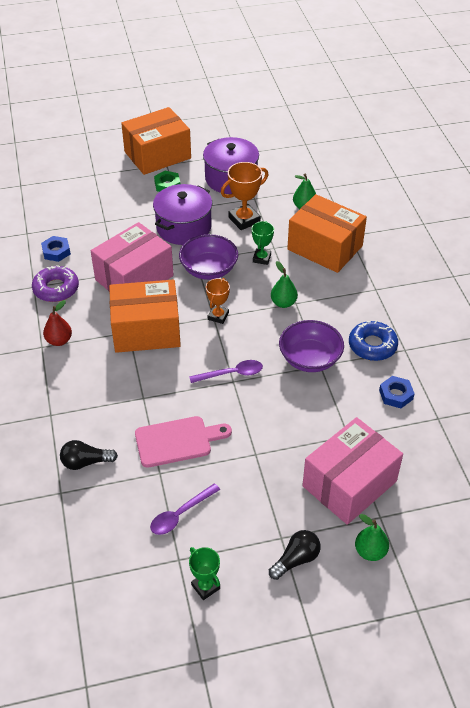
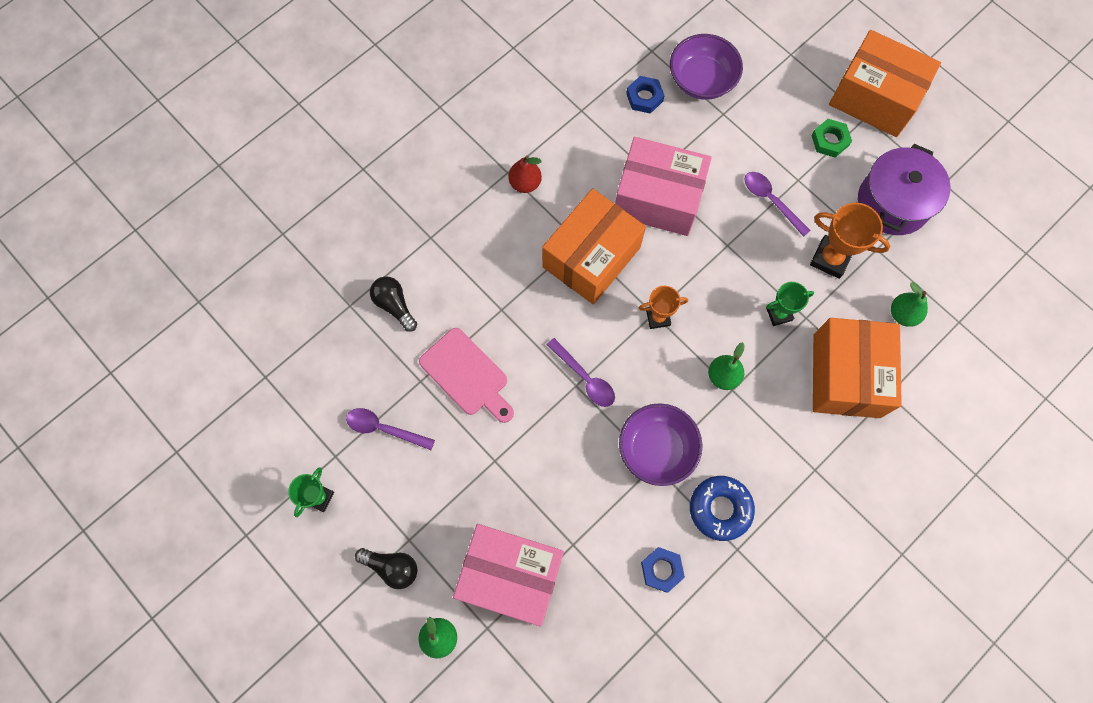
camera: 60 degrees right, 25 degrees up
(56, 289) = (592, 133): purple donut -> none
(146, 330) = (591, 257): orange box -> orange box turned 75 degrees clockwise
(184, 227) = (771, 201): purple pot -> purple spoon
(209, 269) = (722, 267): purple bowl -> purple bowl (701, 80)

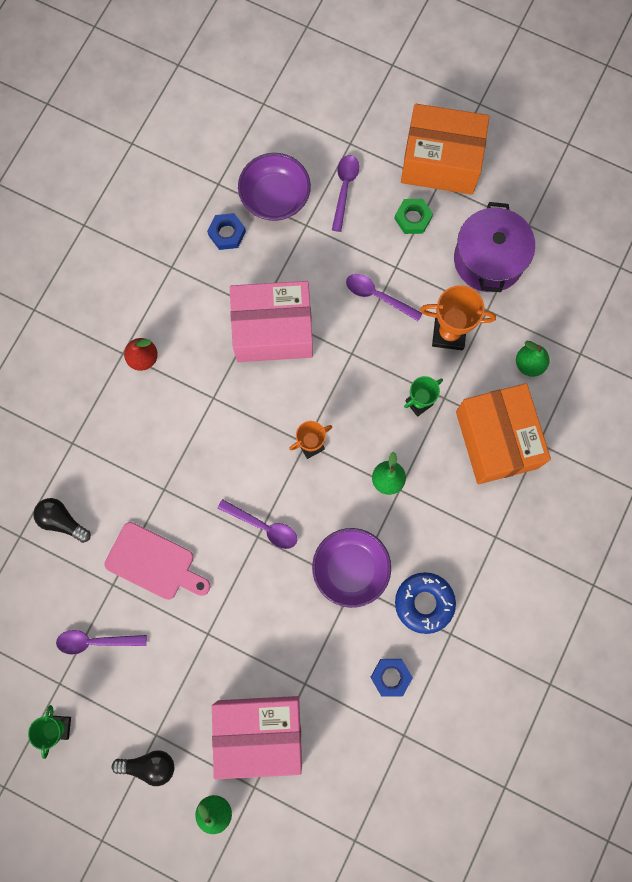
camera: 20 degrees left, 5 degrees up
(591, 257) = (230, 409): orange box -> none
(771, 93) = (344, 189): none -> purple spoon

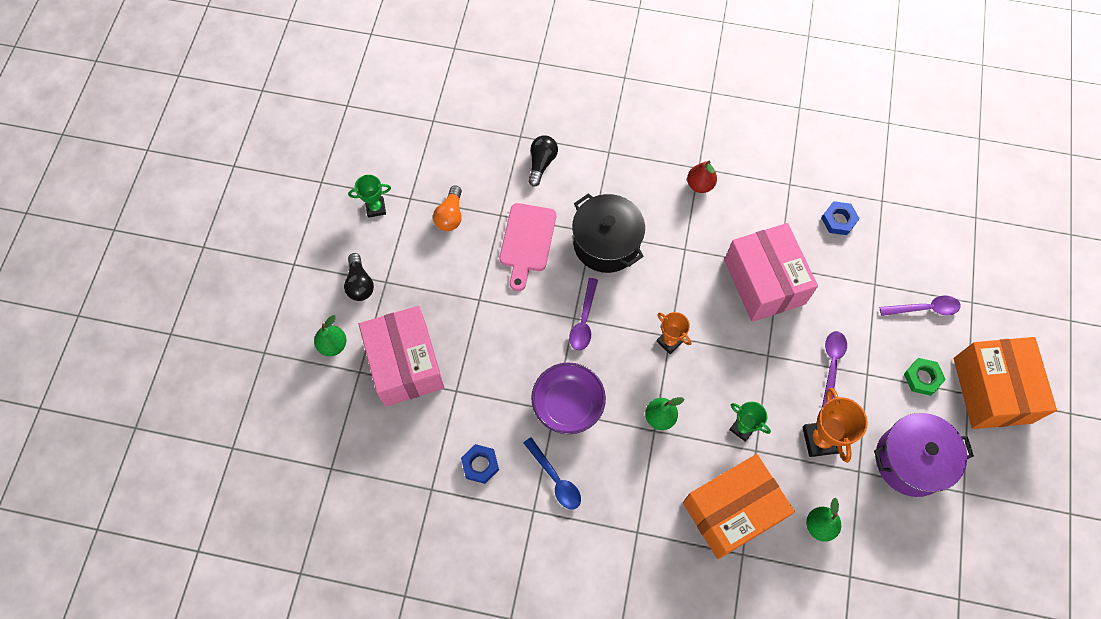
camera: 75 degrees right, 10 degrees down
(96, 641) = (450, 215): purple spoon -> orange light bulb
(182, 477) = (606, 243): none -> black pot
(275, 197) = (889, 251): purple bowl -> none
(424, 603) = (555, 479): blue donut -> blue spoon

